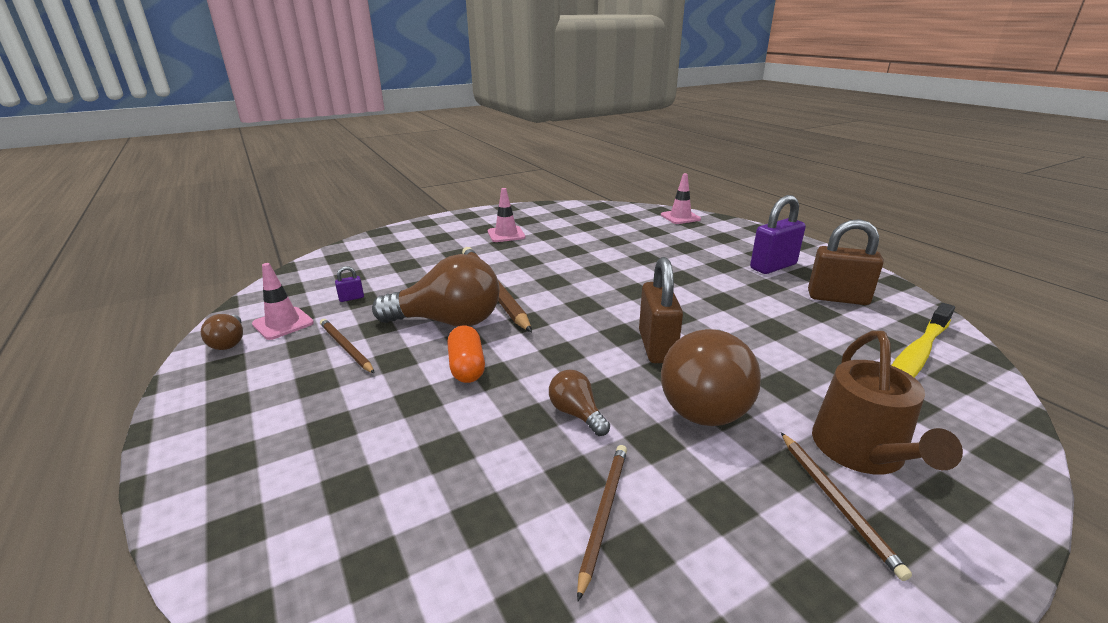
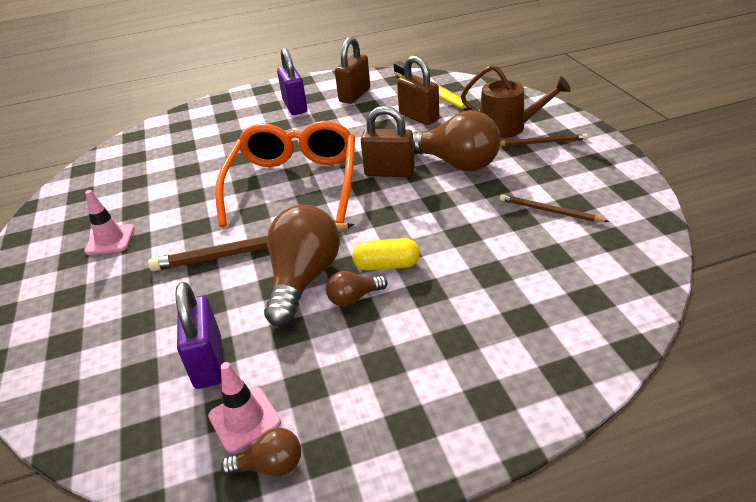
camera: 75 degrees left, 10 degrees up
(346, 347) = (325, 350): brown pencil -> none
(351, 298) = (208, 362): purple padlock -> purple padlock, size x2.31
(467, 367) = (387, 265): orange capsule -> yellow capsule
(576, 414) = (460, 214): brown light bulb -> brown light bulb (354, 298)
(610, 291) = (294, 183): none -> orange glasses
(680, 217) = (162, 128): pink traffic cone -> none
(819, 354) = (419, 117): none -> brown padlock

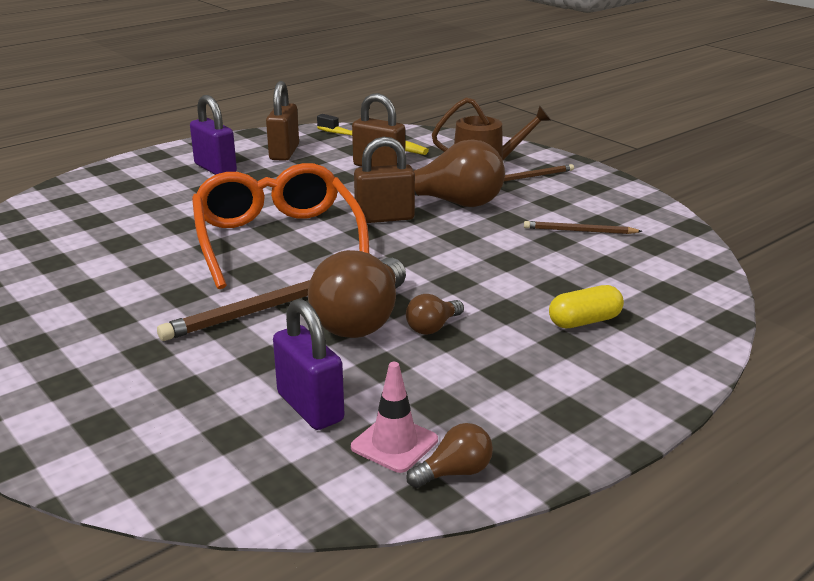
camera: 25 degrees left, 10 degrees down
(110, 240) = (72, 321): pink traffic cone -> none
(303, 279) = (362, 321): brown light bulb -> brown light bulb turned 150 degrees counterclockwise
(387, 265) = (447, 295): yellow capsule -> yellow capsule (584, 321)

